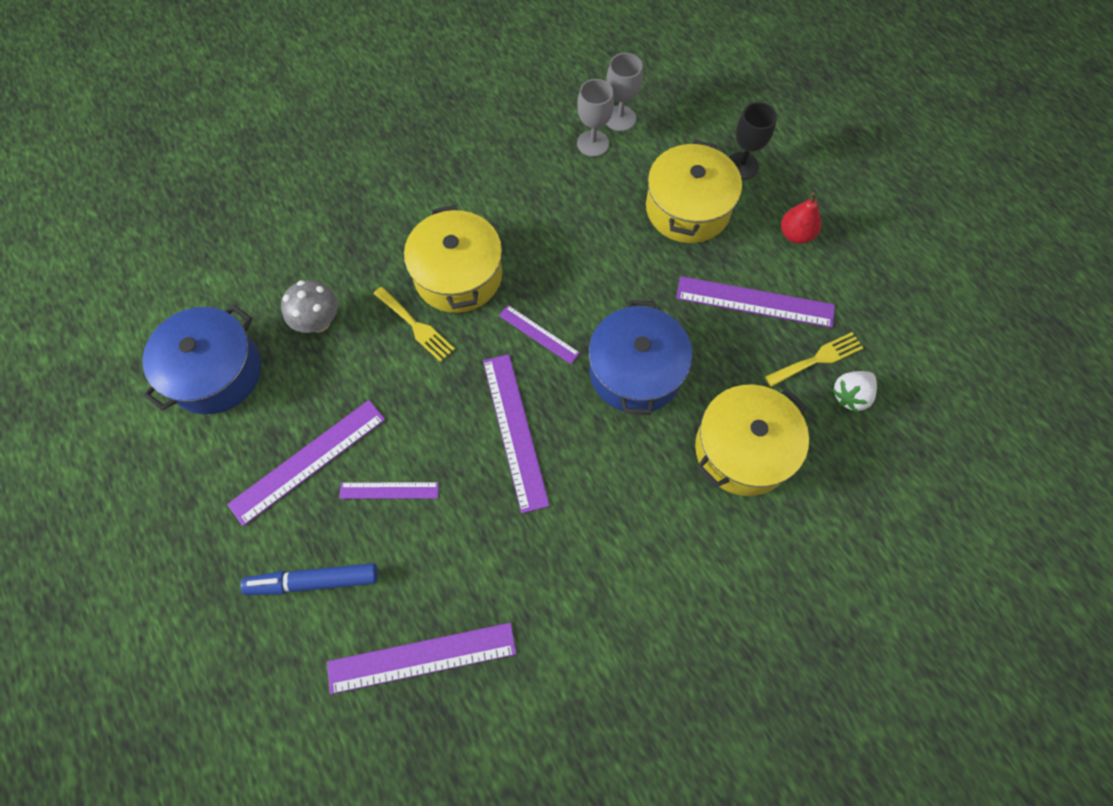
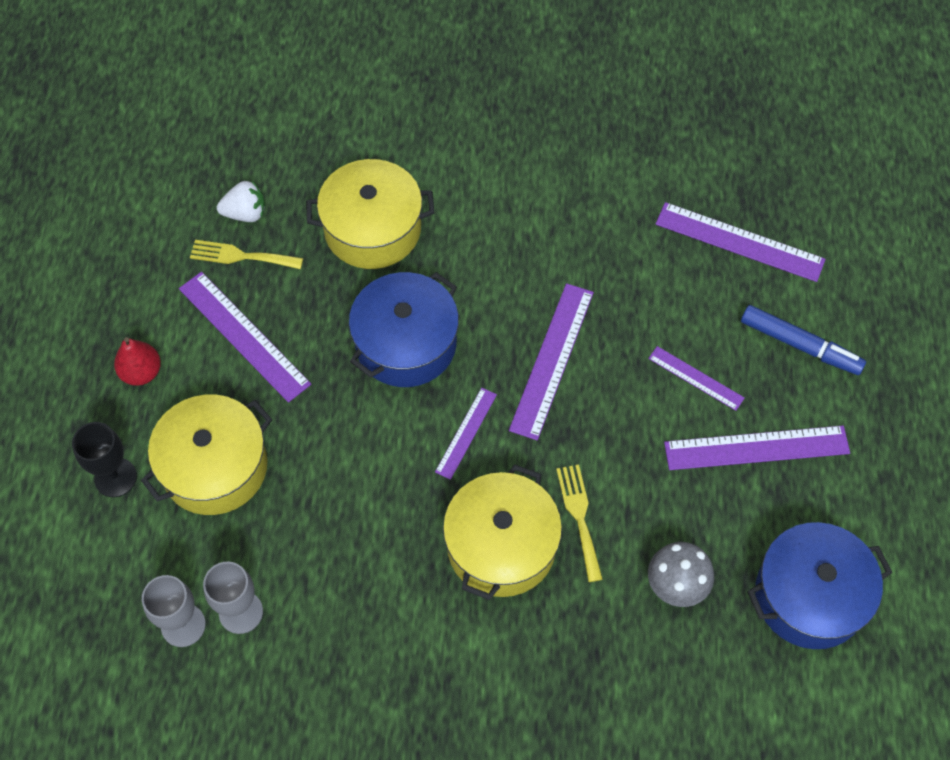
camera: 145 degrees left, 5 degrees down
(538, 334) = (466, 433): purple ruler -> purple ruler turned 45 degrees clockwise

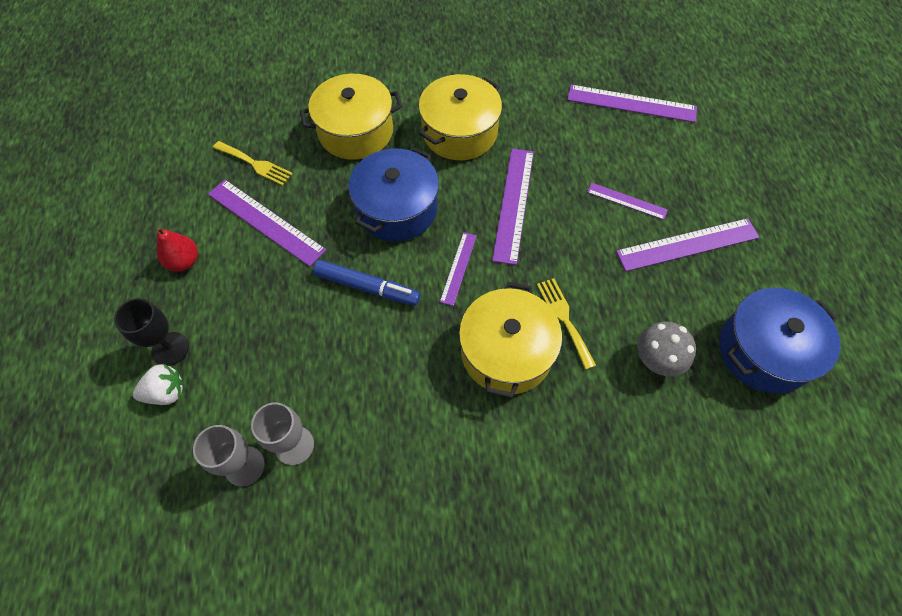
camera: 10 degrees left, 0 degrees up
(215, 467) = (255, 327): yellow pot -> yellow pot (459, 132)
(241, 256) = (255, 164): yellow fork -> yellow fork turned 150 degrees counterclockwise
(245, 213) = (254, 134): white strawberry -> white strawberry (166, 392)
(800, 345) = (697, 167): blue marker -> blue marker (367, 287)

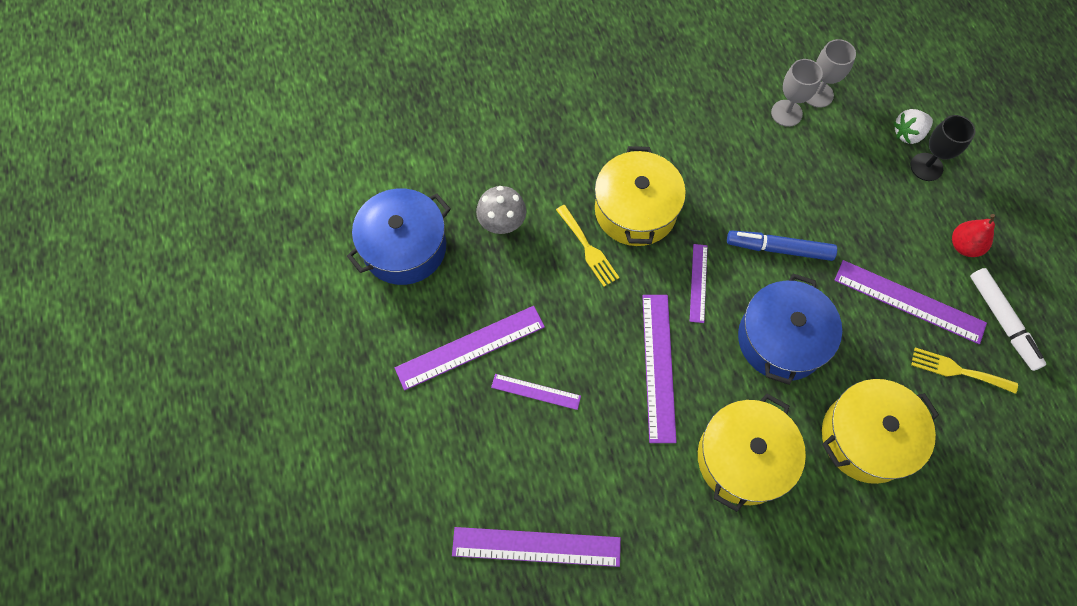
camera: 170 degrees right, 5 degrees up
(193, 194) = (1002, 321): none -> white marker

